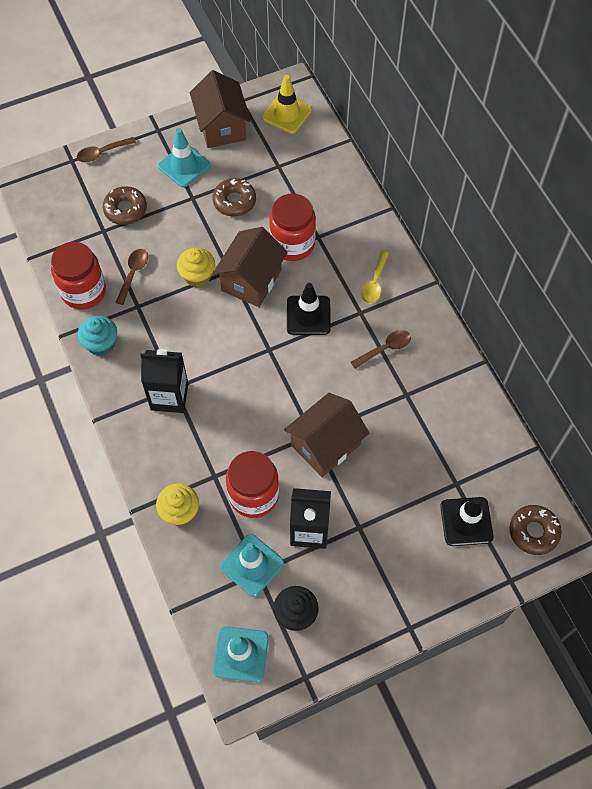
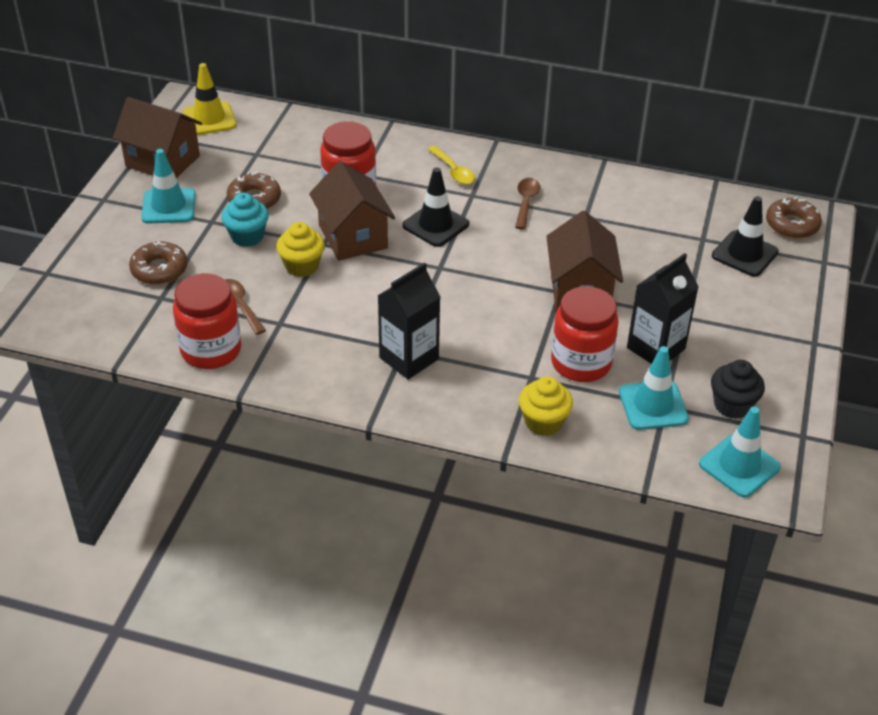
camera: 50 degrees left, 20 degrees down
(101, 344) = (288, 372): turquoise cupcake -> turquoise cupcake (247, 236)
(102, 153) = (70, 248): brown spoon -> none

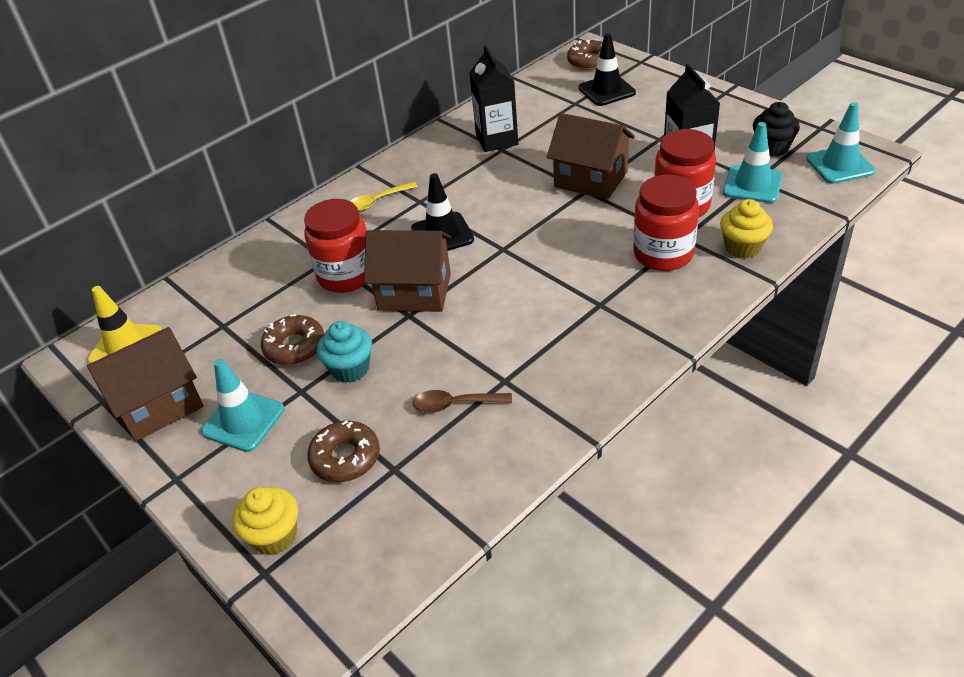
camera: 55 degrees left, 0 degrees up
(211, 350) = (510, 447): red jar -> red jar (663, 254)
(302, 266) = (430, 340): yellow cupcake -> yellow cupcake (274, 536)
(409, 358) = (614, 304): black carton -> black carton (496, 139)
(453, 171) = (377, 202): yellow spoon -> yellow spoon turned 150 degrees clockwise
(526, 202) = (456, 174): brown spoon -> none

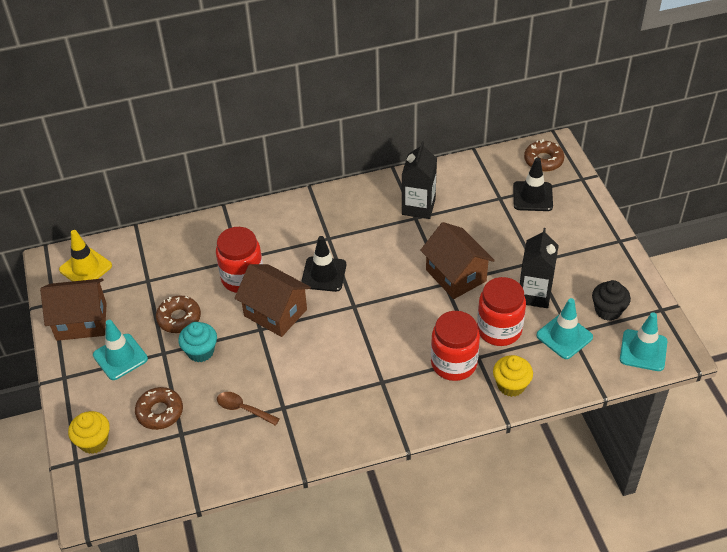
camera: 25 degrees right, 5 degrees up
(377, 202) = (300, 225): yellow spoon -> none

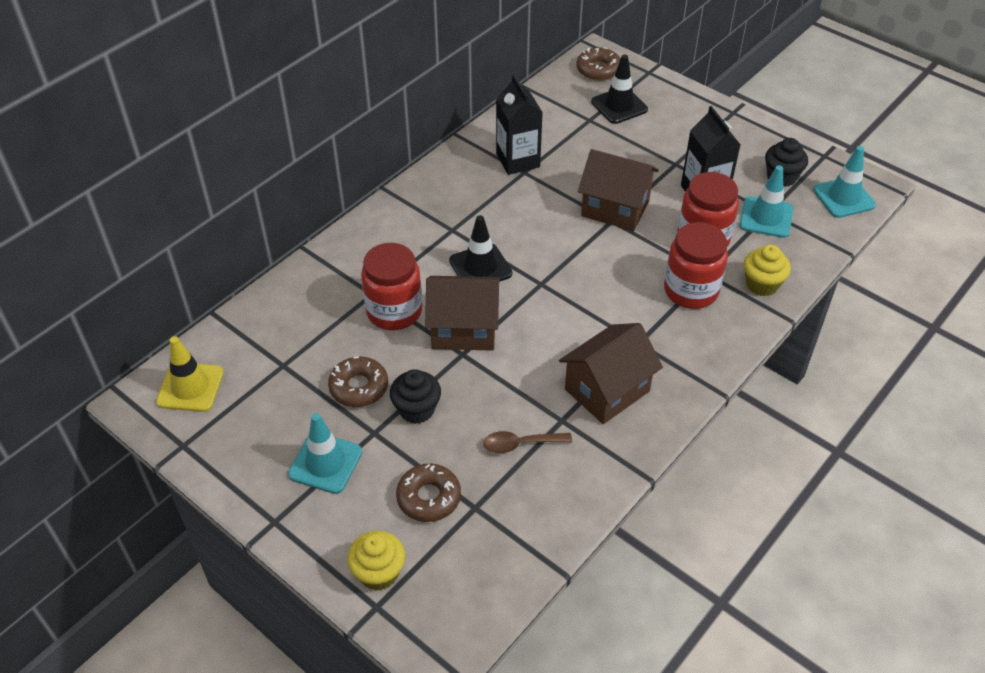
camera: 35 degrees left, 0 degrees up
(81, 321) = (240, 449): brown house -> brown house (607, 390)
(200, 351) = (416, 409): turquoise cupcake -> black cupcake

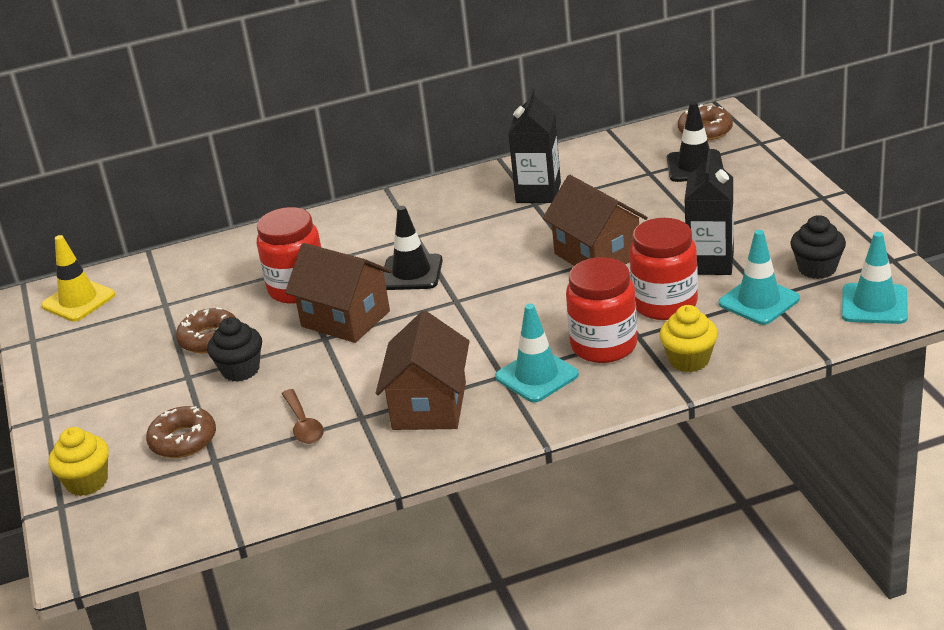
camera: 35 degrees right, 15 degrees down
(325, 463) = (126, 387): turquoise traffic cone -> turquoise traffic cone (536, 376)
(520, 444) = (303, 424): brown spoon -> brown spoon turned 135 degrees counterclockwise
(607, 390) = (429, 406): brown house -> brown house turned 75 degrees counterclockwise

